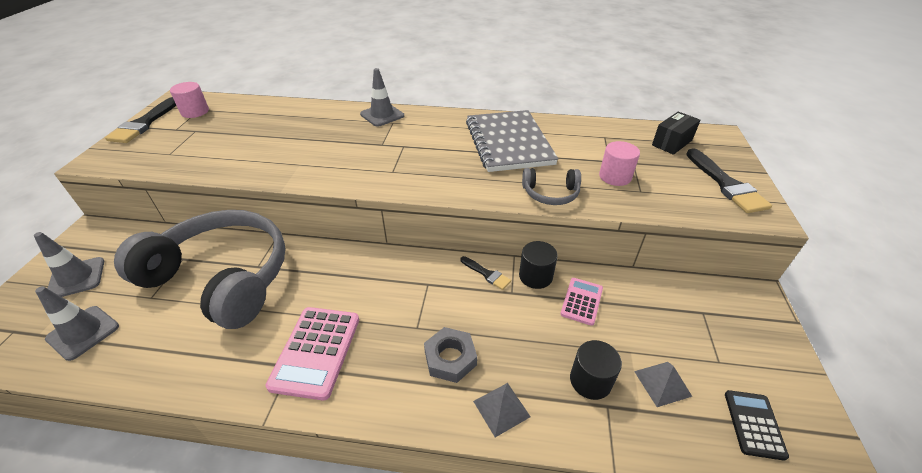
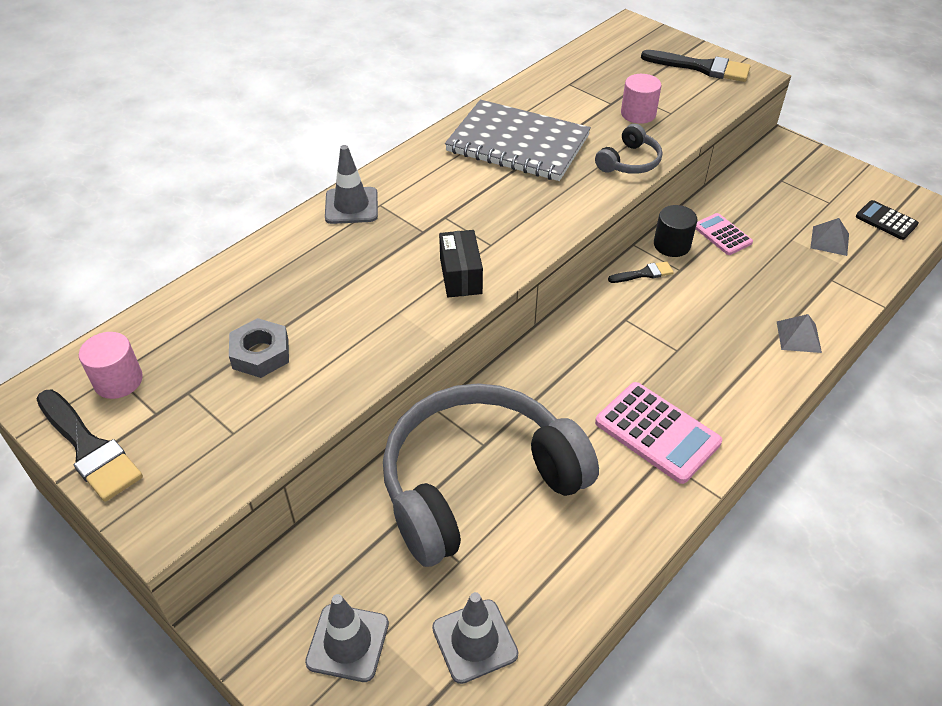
camera: 55 degrees left, 5 degrees up
(450, 358) = (728, 343): grey nut -> grey nut (260, 353)
(590, 380) = (804, 275): black cylinder -> none
(672, 143) = (618, 55): black box -> black box (461, 276)

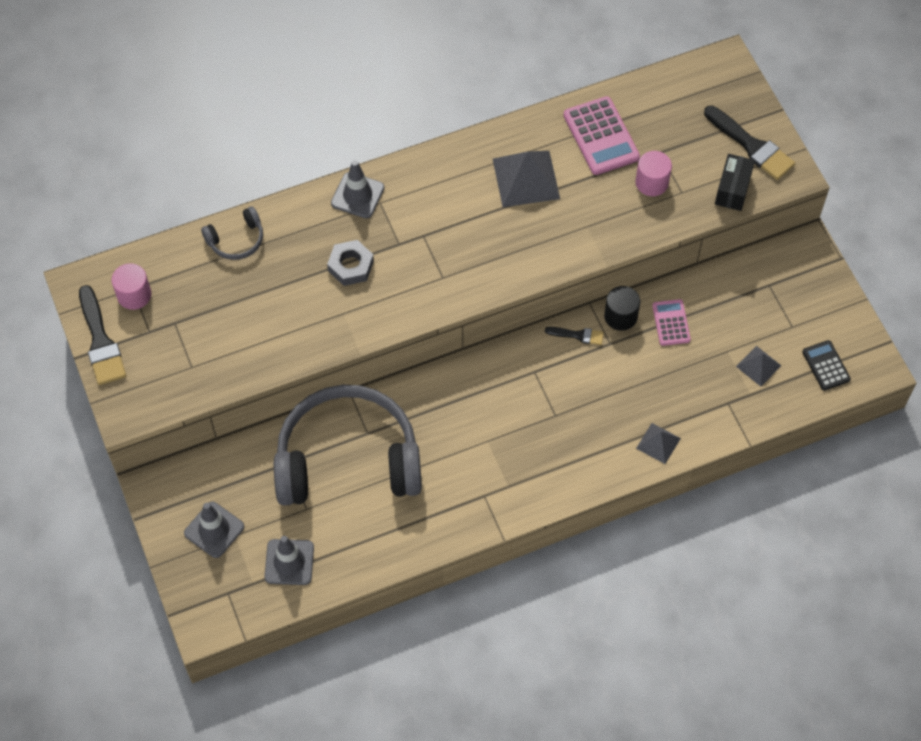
camera: 25 degrees right, 15 degrees up
(260, 353) = (233, 310): grey nut -> grey nut (350, 266)
(461, 276) = (404, 298): black box -> black box (733, 189)
(518, 144) = (526, 178): grey notebook -> grey pyramid
(629, 162) = (606, 235): grey headphones -> grey headphones (236, 240)
(657, 433) = (493, 475): pink calculator -> pink calculator (601, 136)

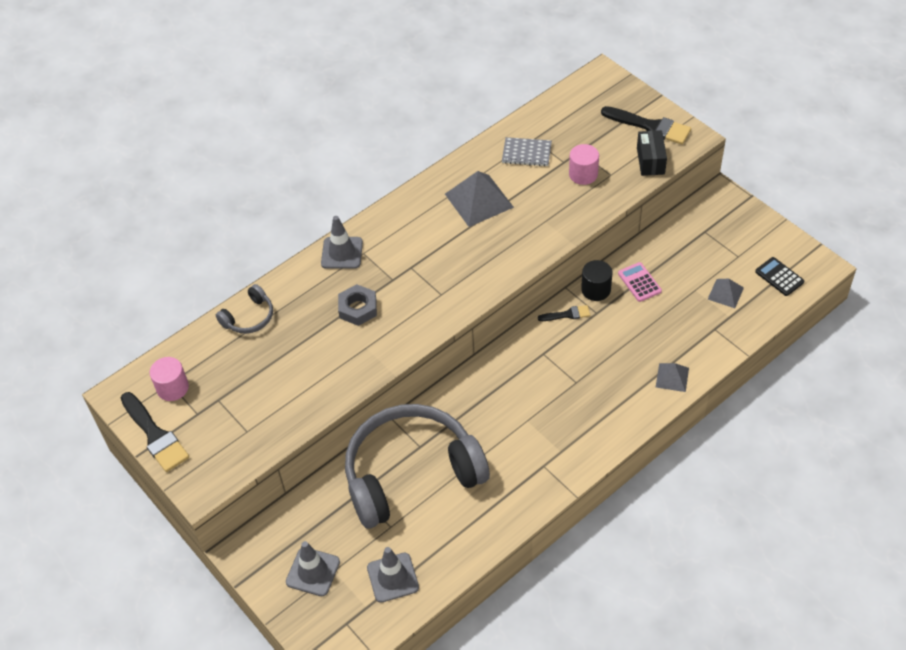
camera: 15 degrees left, 10 degrees down
(601, 136) = (526, 153): pink calculator -> grey notebook

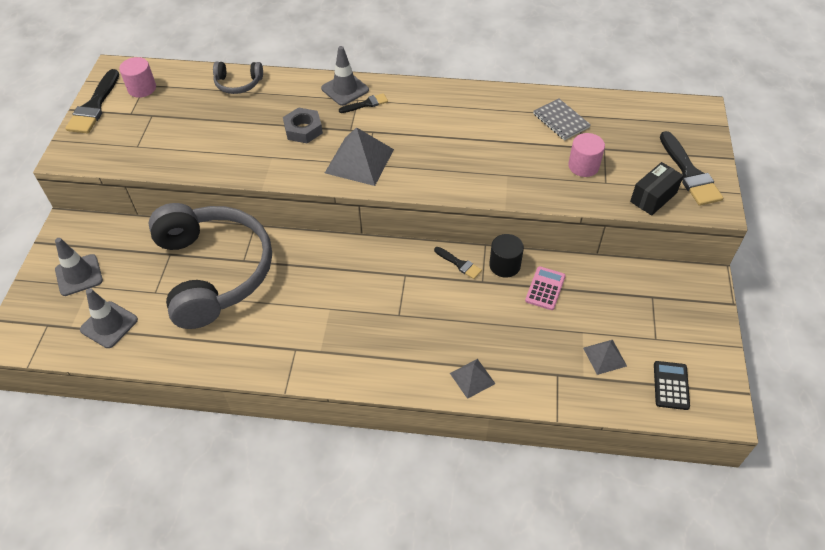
camera: 45 degrees right, 0 degrees up
(375, 251) = (366, 104): none -> black brush
(411, 473) = (214, 271): grey headphones -> grey headphones turned 45 degrees clockwise
(479, 200) = (480, 125): grey pyramid -> grey pyramid (359, 161)

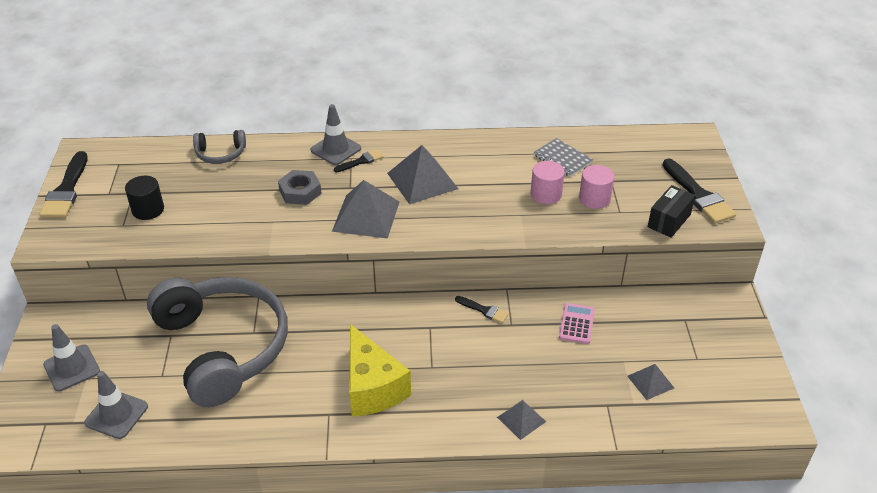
camera: 10 degrees left, 10 degrees down
(142, 88) = (116, 168): pink cylinder -> pink cylinder (546, 194)
(340, 328) = (372, 387): none -> yellow cheese
(420, 130) = (422, 180): none -> grey pyramid
(504, 265) = (531, 306): black cylinder -> black cylinder (148, 209)
(671, 385) = (721, 401): black calculator -> none

